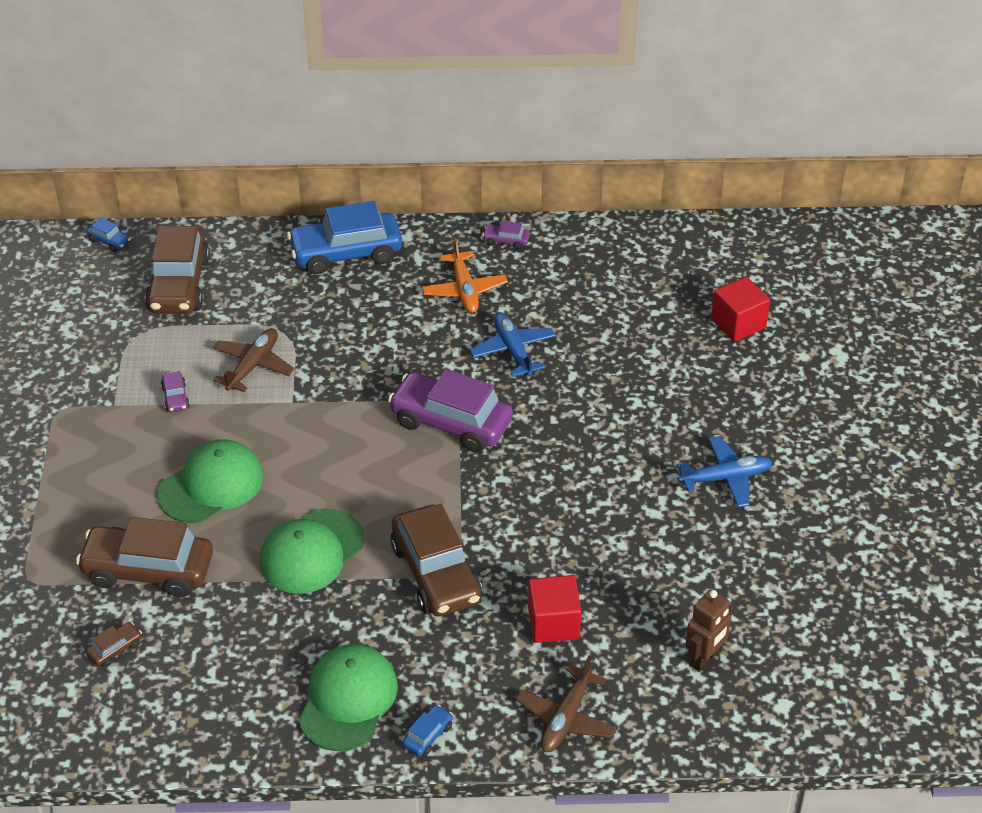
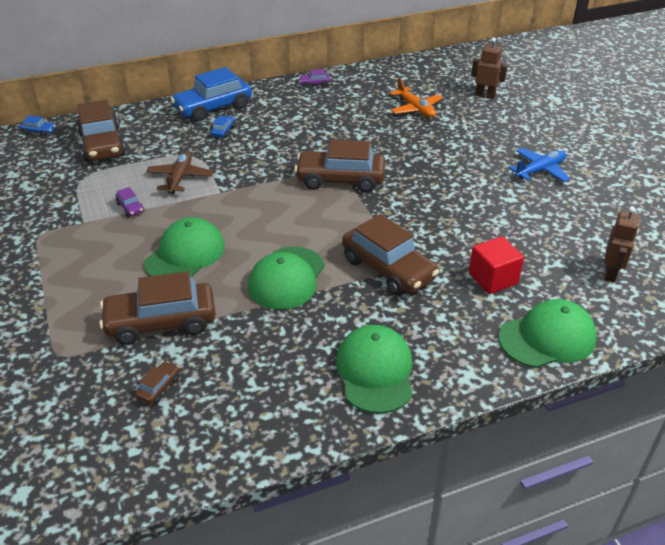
camera: 20 degrees left, 5 degrees down
(428, 735) = (454, 379): blue car -> blue car (223, 131)
(451, 422) = (340, 180): purple car -> brown car
(464, 290) = (304, 111): orange plane -> orange plane (415, 109)
(513, 350) = (356, 134): blue plane -> none
(566, 718) = (547, 338): brown plane -> green cap
(738, 323) = (485, 95): red cube -> brown robot

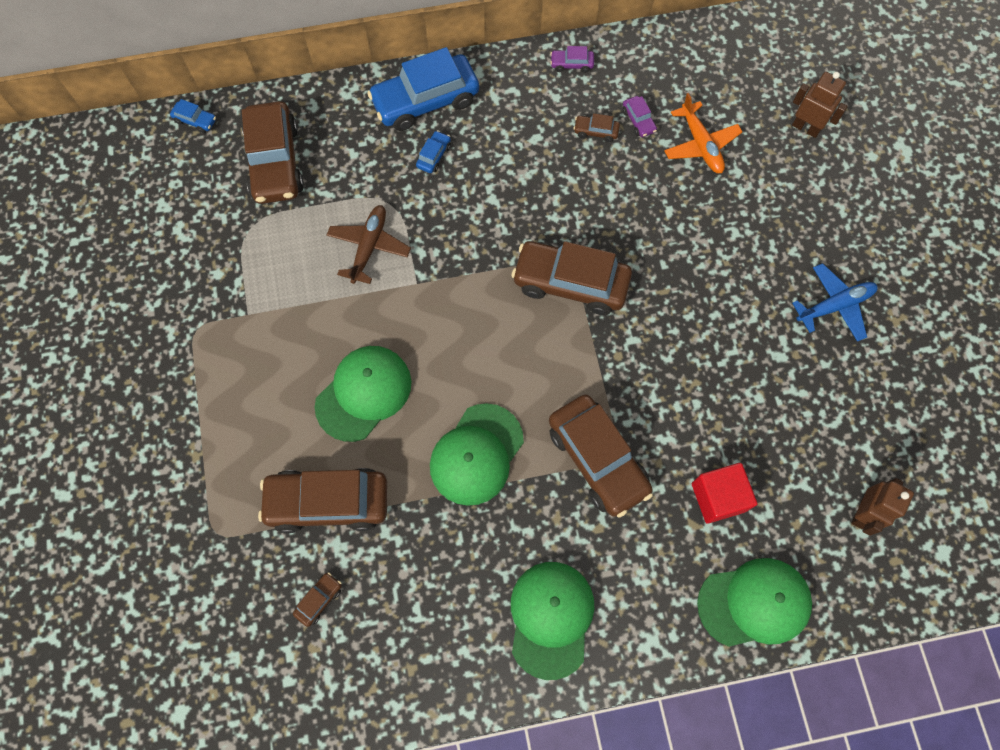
camera: 10 degrees right, 30 degrees up
(130, 208) = (304, 296): purple car -> purple car (638, 121)
(339, 110) = (596, 131): none -> brown car

